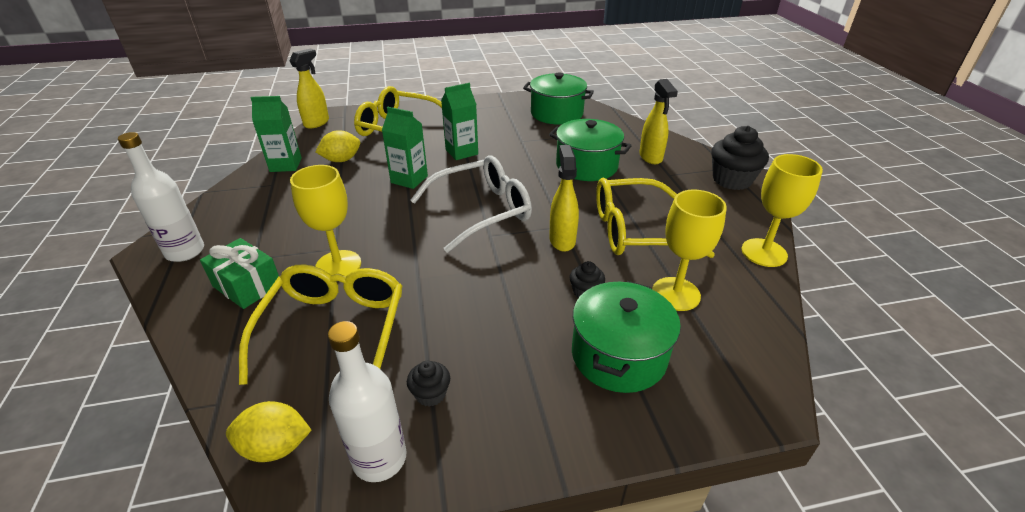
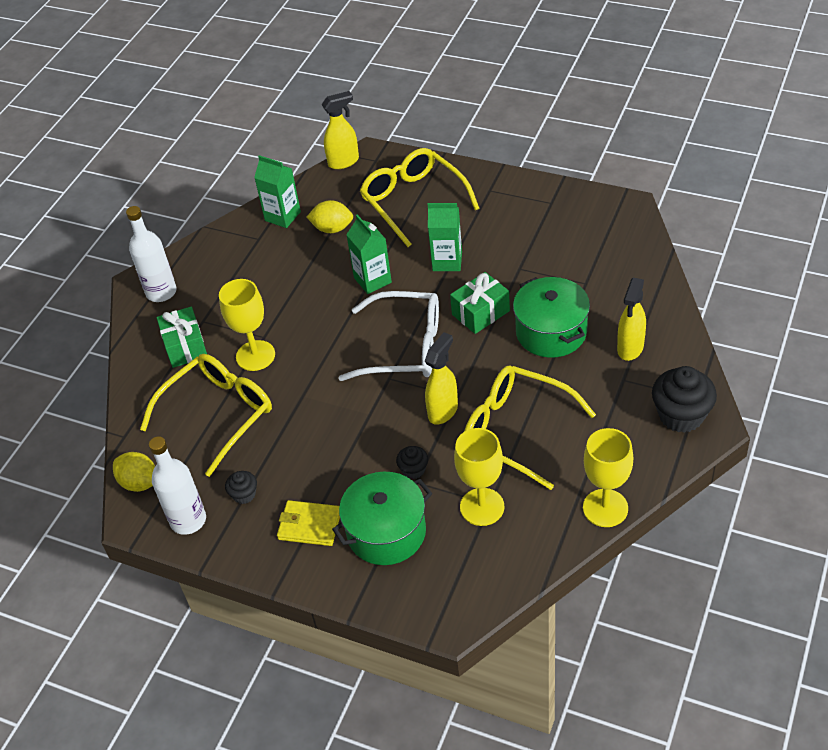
camera: 40 degrees right, 10 degrees up
(521, 171) = (480, 313): none -> green gift
(535, 388) = (309, 525): none -> yellow wallet
(556, 113) = (596, 239): green pot -> none

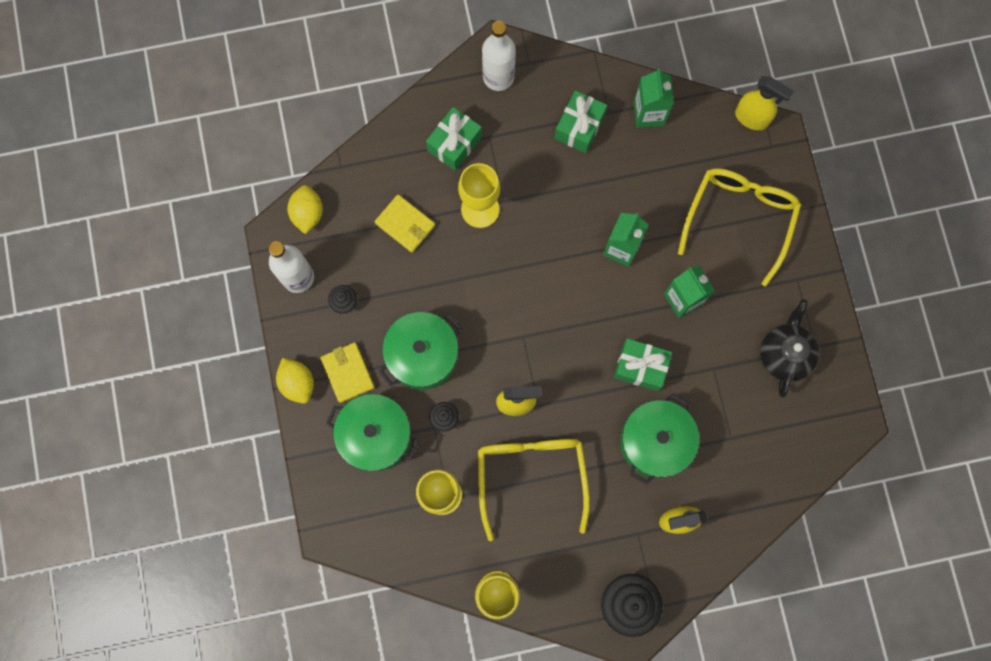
camera: 50 degrees right, 30 degrees up
(218, 414) = (405, 224): yellow glasses -> yellow wallet
(252, 261) = (579, 127): none -> green gift
(332, 228) = (660, 169): yellow lemon -> yellow lemon (298, 383)
(343, 458) = (422, 355): none -> green pot
(405, 347) = (563, 327): white glasses -> none
(542, 222) = (784, 354): none -> black teapot

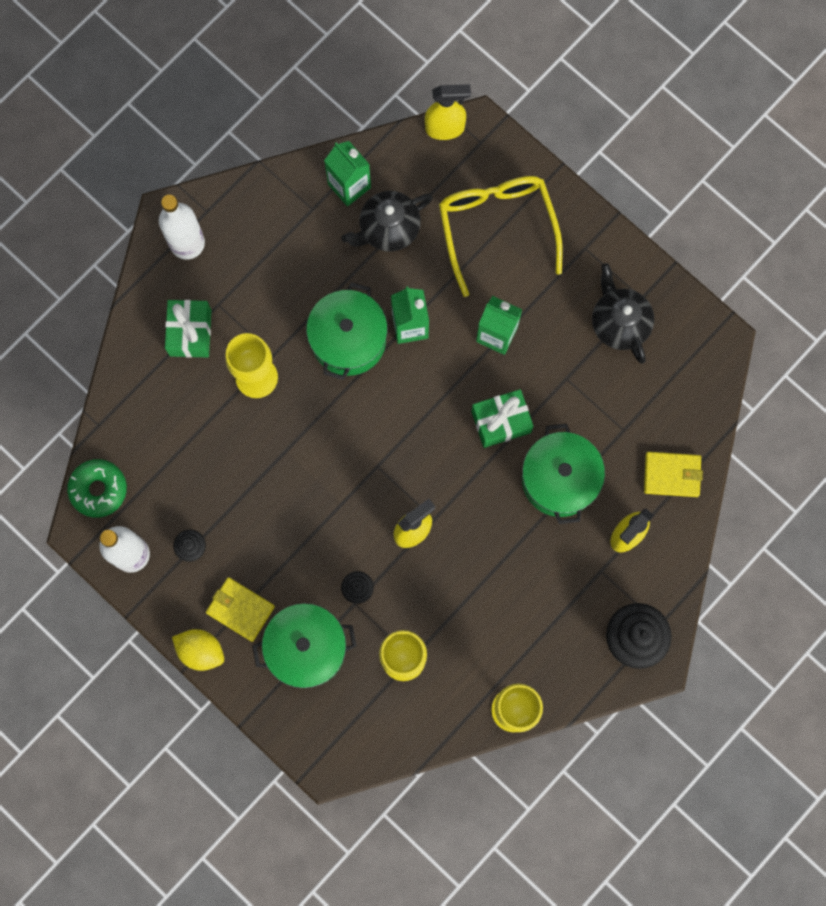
camera: 35 degrees left, 0 degrees up
(308, 213) = (98, 489): yellow lemon -> green donut
(405, 224) = (197, 438): yellow wallet -> yellow wallet (672, 475)
(422, 355) = (298, 546): green pot -> green pot (348, 339)
(531, 475) = (471, 586): yellow glasses -> none
(579, 127) = (294, 240): green gift -> none
(655, 165) = (388, 229): none -> black teapot

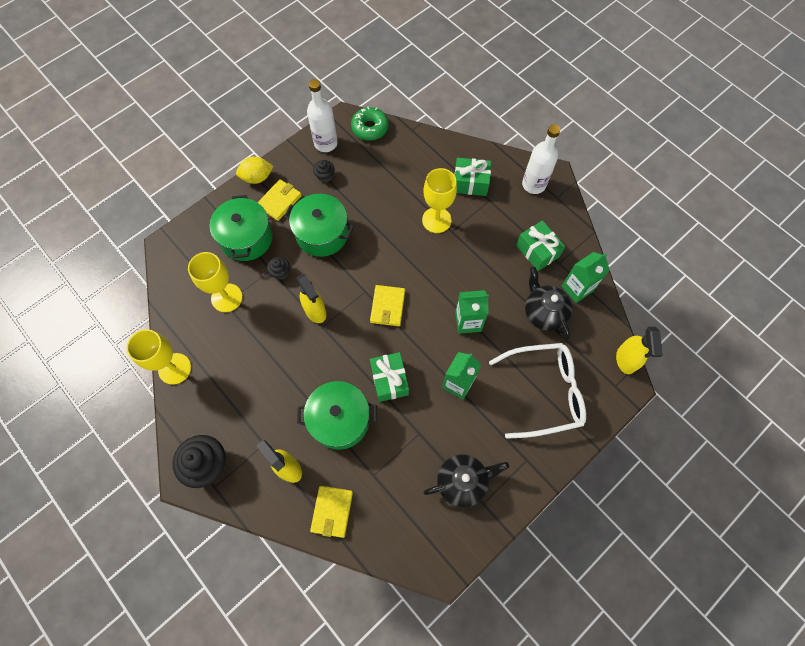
camera: 95 degrees right, 10 degrees down
(201, 651) = (257, 177): yellow lemon -> yellow lemon turned 45 degrees clockwise
(296, 237) = (537, 251): none -> green gift
(348, 339) = (460, 279): green pot -> green pot (322, 234)
(397, 434) = (387, 307): none -> yellow wallet
(497, 227) = (544, 392): yellow glasses -> white glasses

